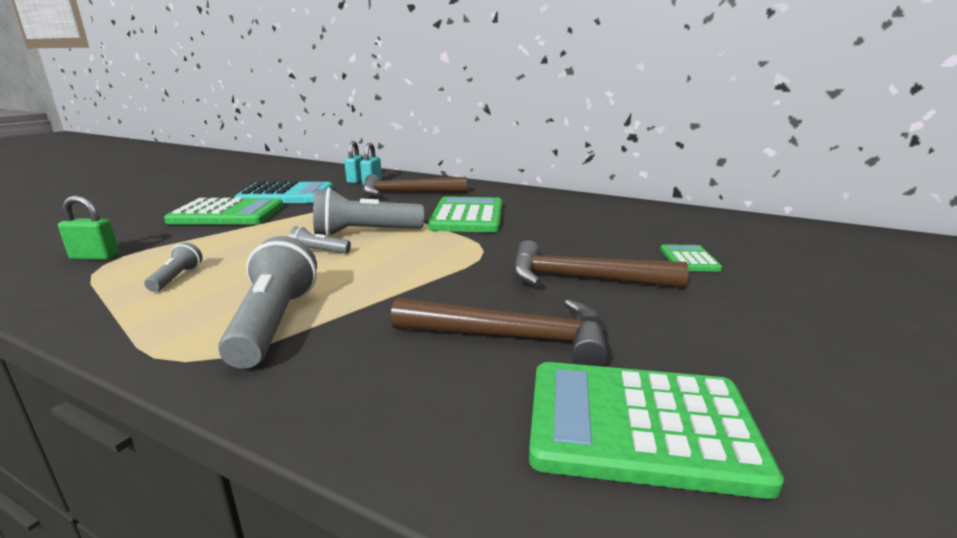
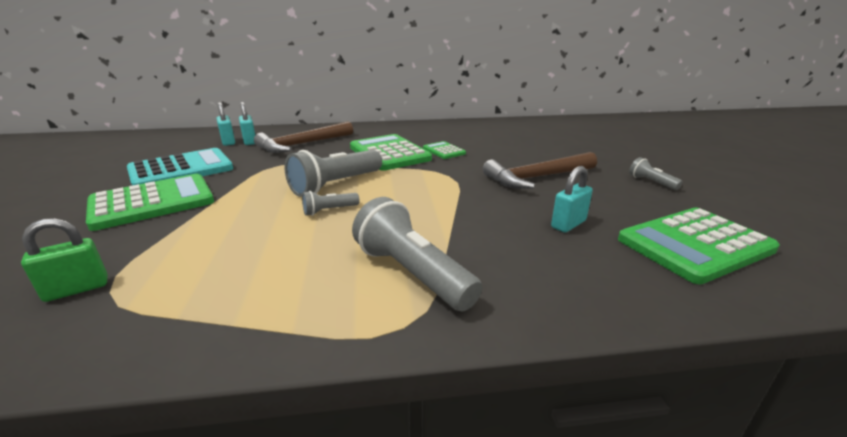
camera: 35 degrees left, 5 degrees up
(177, 278) = (238, 273): grey flashlight -> grey flashlight (651, 182)
(512, 337) = (568, 224): brown hammer -> turquoise padlock
(689, 259) = (564, 151): green calculator -> green calculator (444, 151)

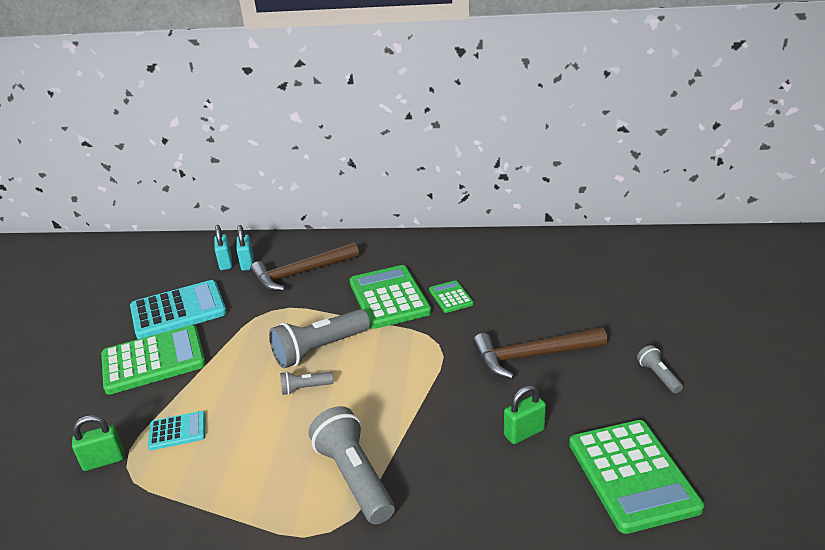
camera: 15 degrees right, 5 degrees up
(182, 254) = (177, 431): none -> turquoise calculator
(568, 224) = (524, 433): turquoise padlock -> green padlock
(694, 244) = (632, 475): green calculator -> green calculator turned 90 degrees counterclockwise

